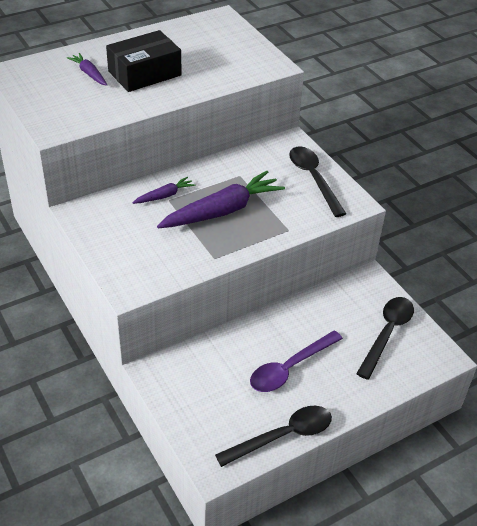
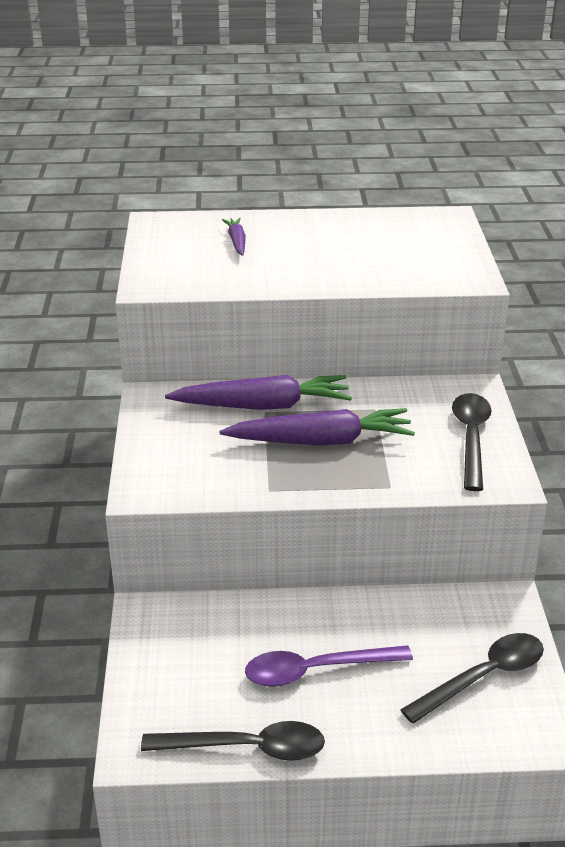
camera: 30 degrees right, 10 degrees down
(144, 73) = (301, 254): black box -> none
(164, 196) = (263, 406): purple carrot -> purple carrot, size x2.04

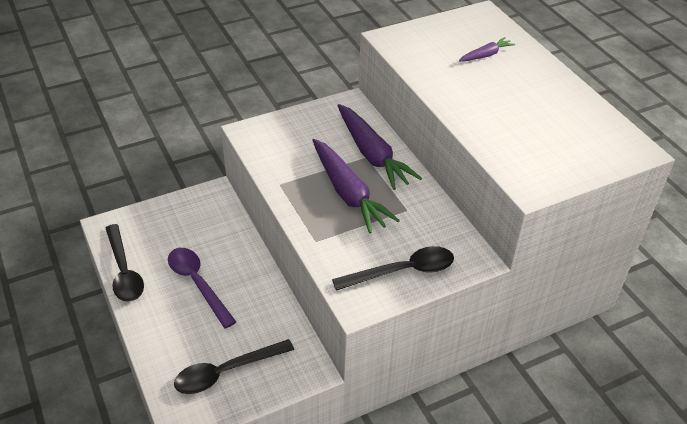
camera: 65 degrees right, 10 degrees up
(483, 677) = (226, 372): black spoon -> black spoon turned 120 degrees clockwise

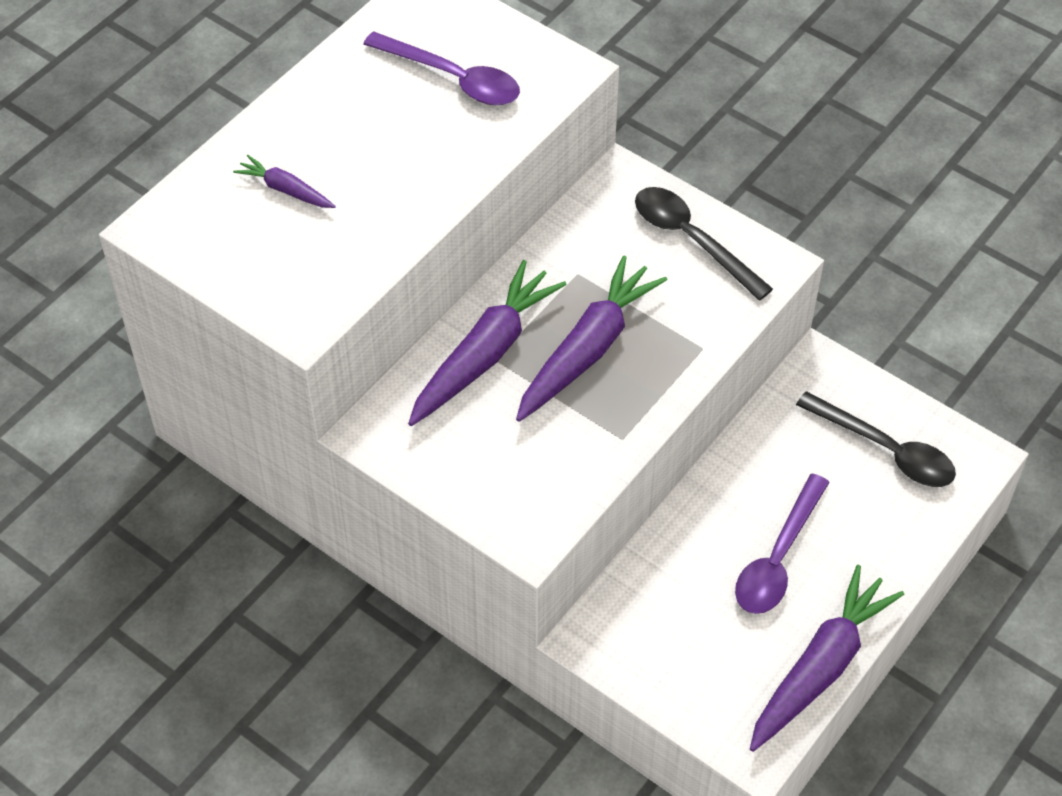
camera: 115 degrees left, 10 degrees up
(124, 271) = (820, 667): black spoon -> purple carrot
(546, 136) = (453, 78): none -> purple spoon

